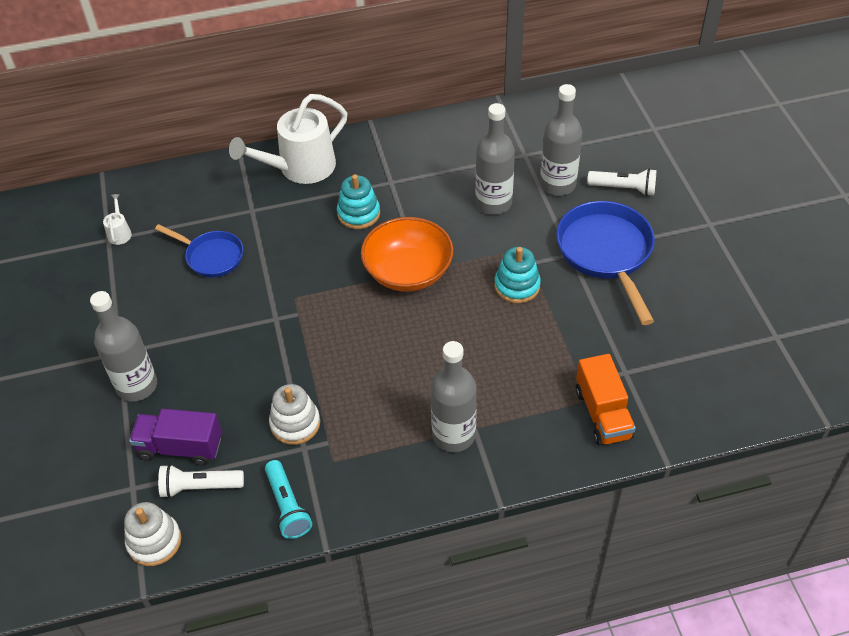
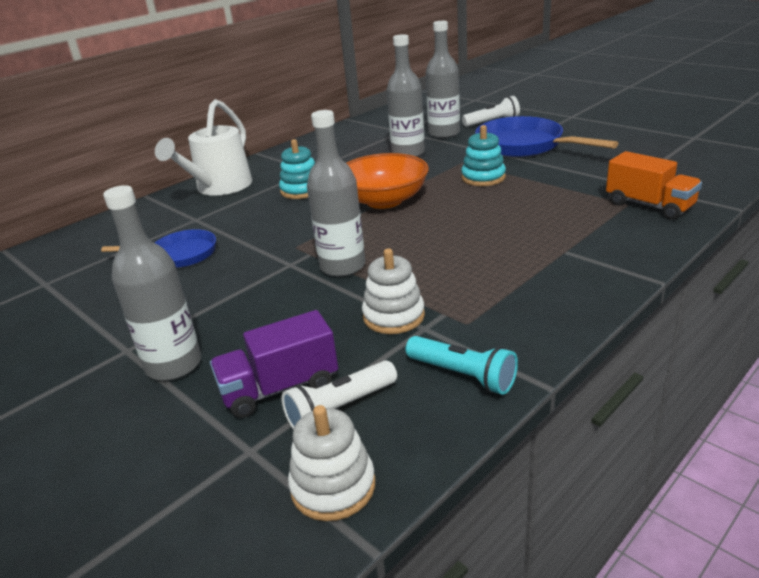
camera: 30 degrees left, 20 degrees down
(119, 232) = (56, 275): white watering can -> none
(454, 435) = (554, 261): grey bottle -> grey bottle (342, 266)

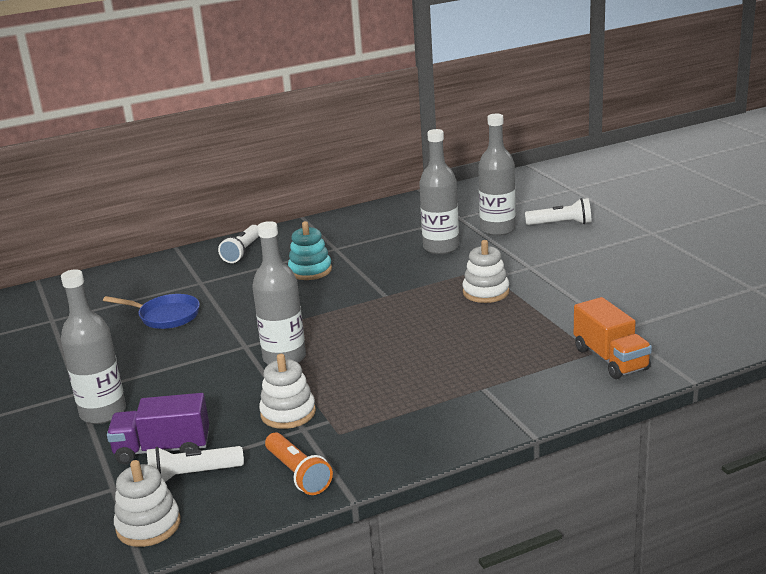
camera: 20 degrees right, 5 degrees down
(219, 187) = (242, 252): white watering can -> white flashlight
(384, 200) = (373, 298): orange bowl -> none
(463, 375) = (298, 474): turquoise flashlight -> orange flashlight
(483, 178) = (486, 292): turquoise stacking toy -> white stacking toy
(524, 145) = (563, 261): blue pan -> none

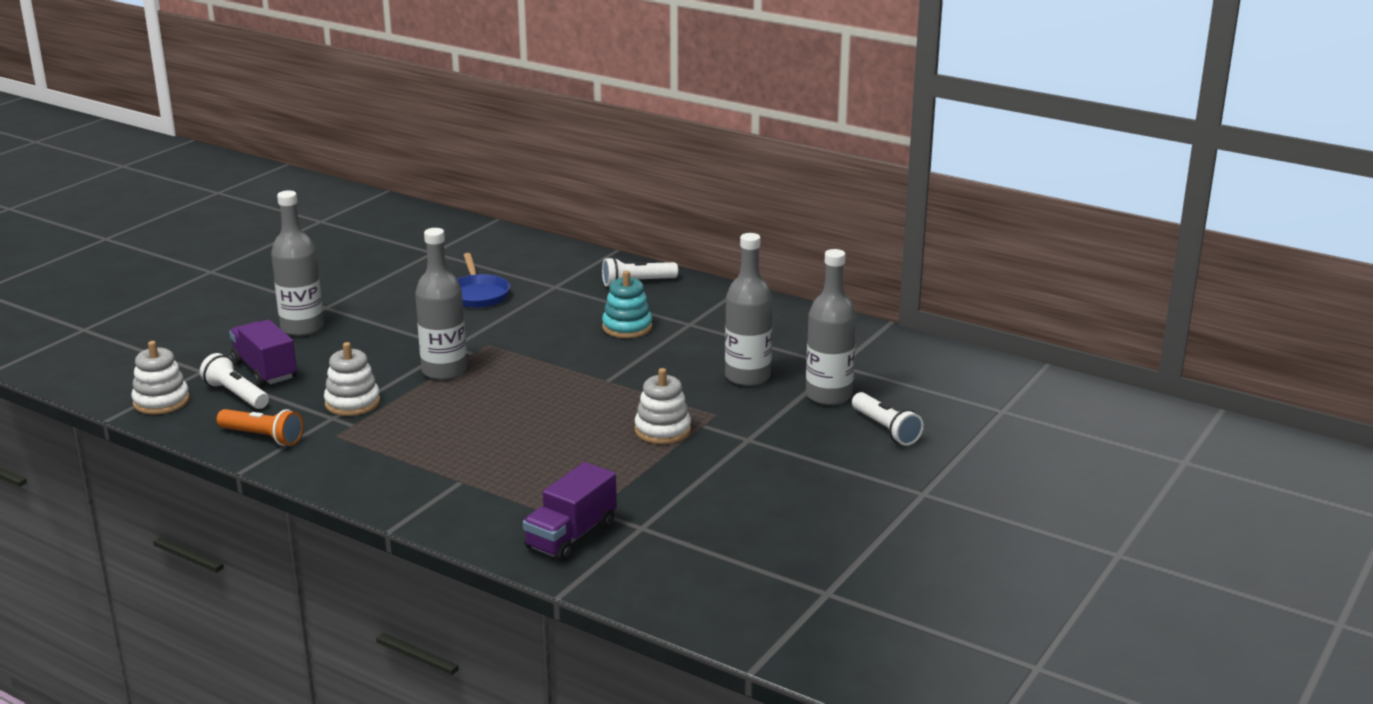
camera: 55 degrees right, 0 degrees up
(298, 474) = (263, 437): orange flashlight -> orange flashlight turned 90 degrees counterclockwise
(610, 359) = (571, 536): orange truck -> purple truck

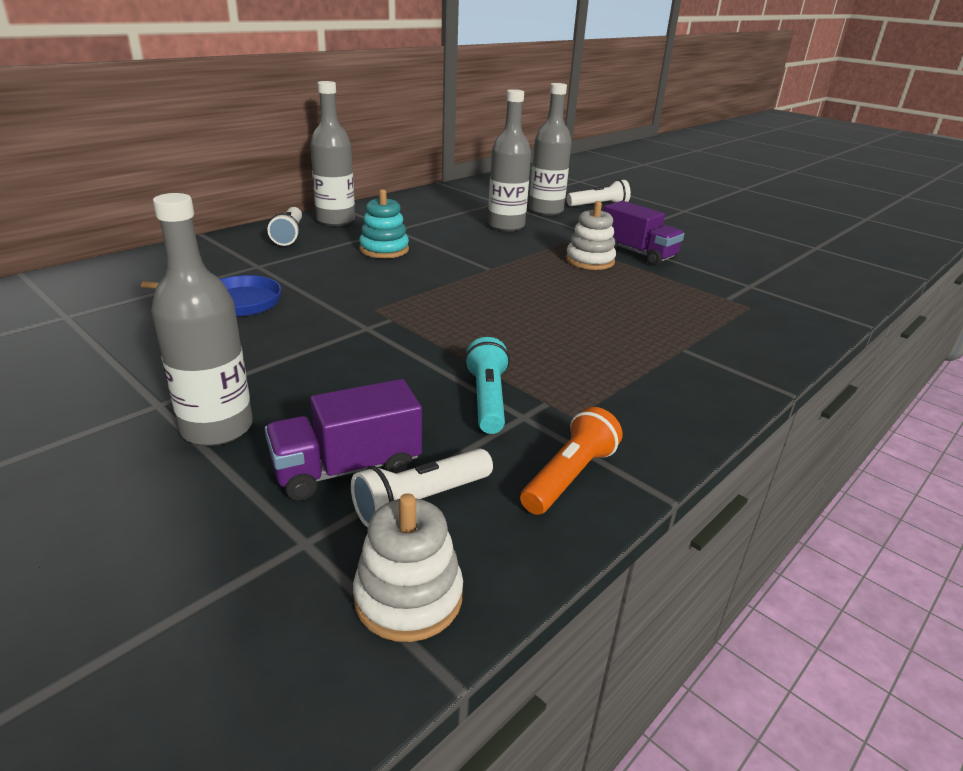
camera: 80 degrees left, 5 degrees up
(352, 403) = (487, 399): white stacking toy -> turquoise flashlight
(444, 371) = (428, 337): grey bottle -> grey bottle (335, 220)
(571, 536) = (773, 311): purple truck -> purple truck (637, 253)

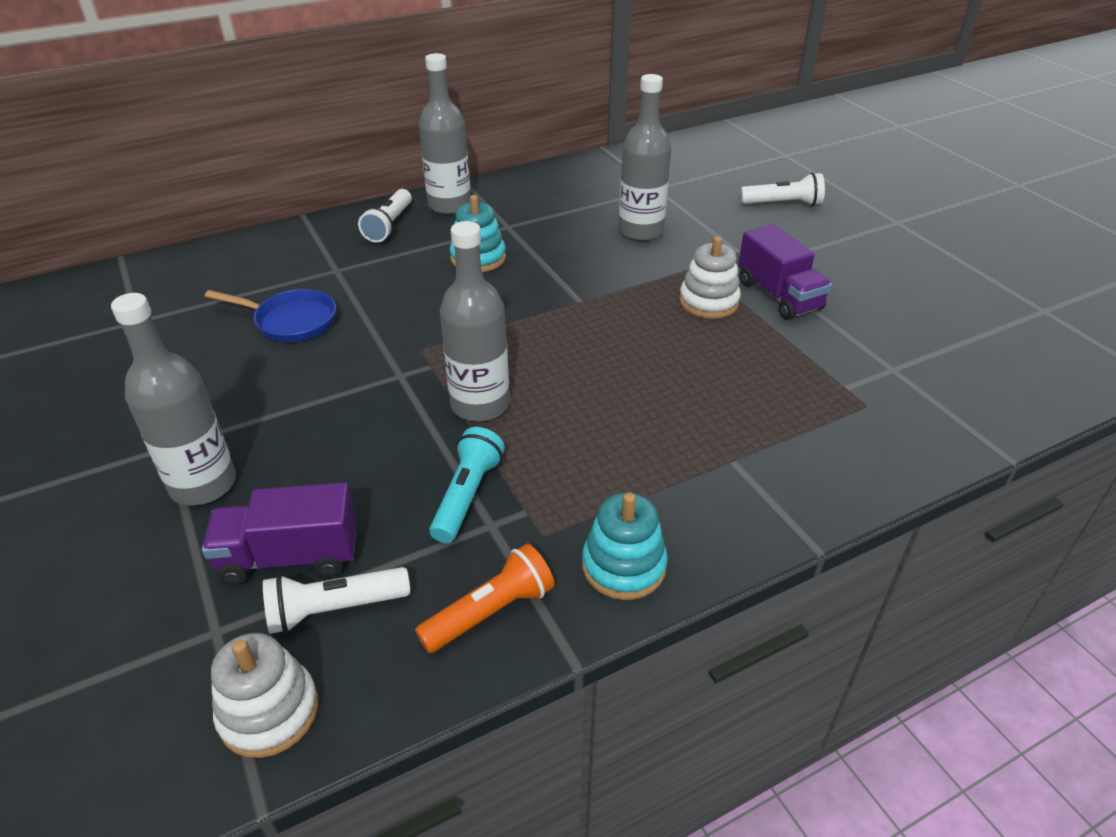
camera: 20 degrees right, 10 degrees up
(546, 210) = (707, 208): grey bottle -> grey bottle (480, 405)
(656, 426) = (623, 566): none -> turquoise stacking toy

